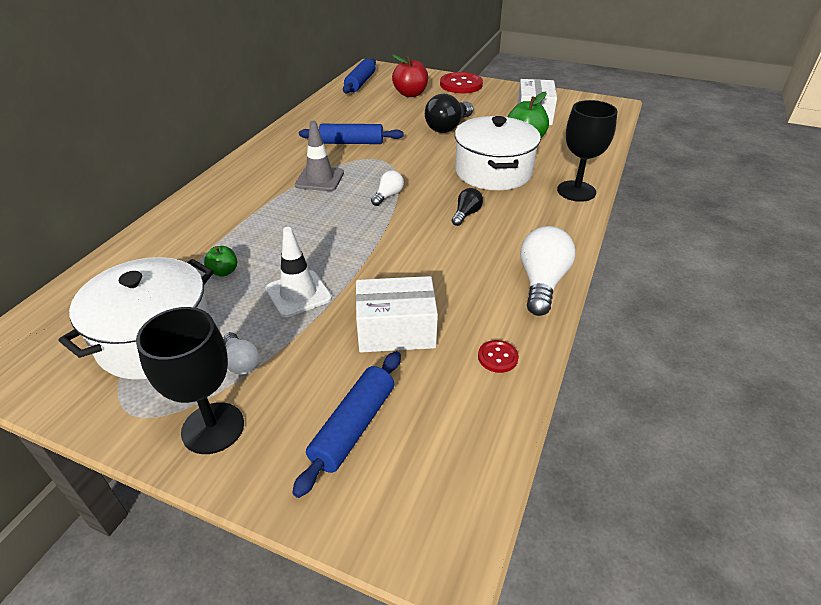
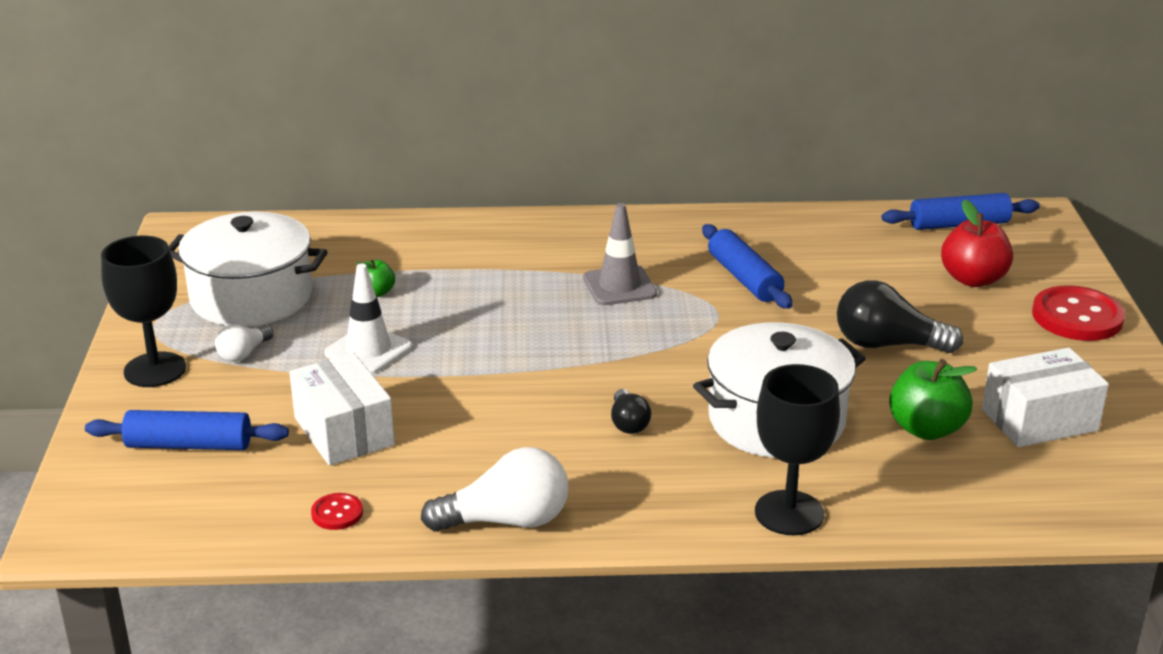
camera: 65 degrees right, 10 degrees down
(388, 196) = (623, 349): white light bulb -> none
(466, 214) = (628, 423): black light bulb -> black light bulb turned 75 degrees clockwise

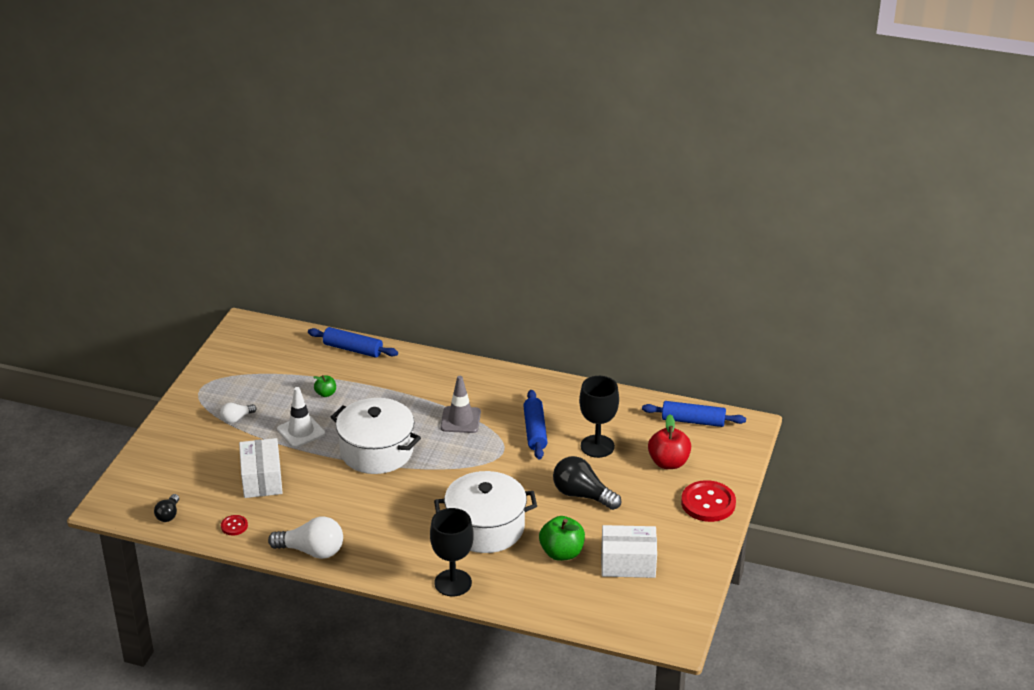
camera: 20 degrees right, 5 degrees up
(155, 370) = (188, 418): black goblet -> black goblet (597, 446)
(189, 445) = (184, 469): blue rolling pin -> blue rolling pin (353, 349)
(251, 297) = (258, 381): white pot -> white pot (376, 451)
(628, 423) = (407, 510): black light bulb -> black light bulb (168, 515)

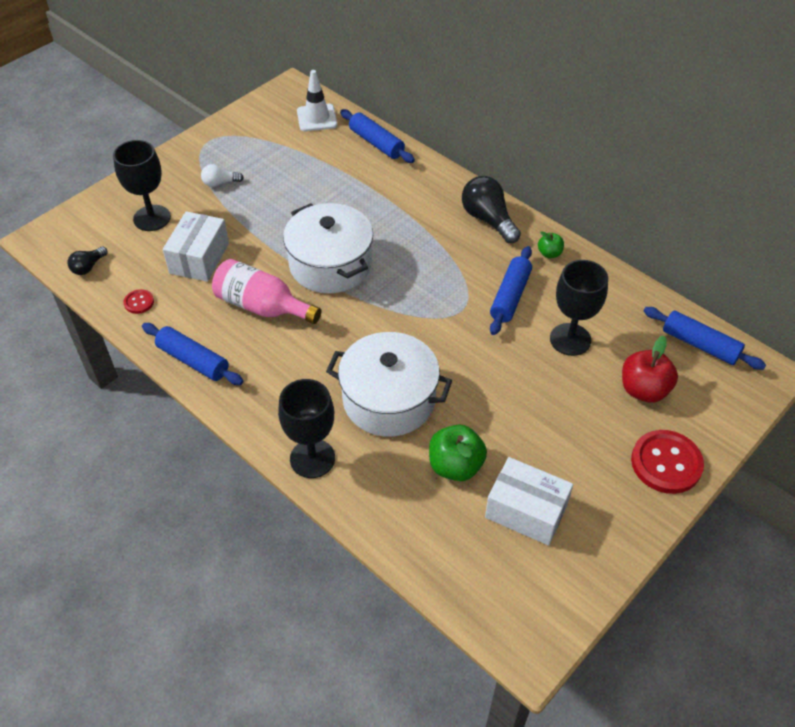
camera: 25 degrees right, 15 degrees up
(196, 462) = (152, 218): none -> black goblet
(301, 431) = (270, 217): white traffic cone -> white traffic cone (317, 118)
(312, 551) = (193, 360): white light bulb -> blue rolling pin
(326, 394) = (320, 183): green apple -> green apple (549, 253)
(341, 497) = (262, 306): none -> pink bottle
(460, 420) = (437, 257): grey traffic cone -> none
(582, 495) = (520, 397): black light bulb -> black light bulb (488, 219)

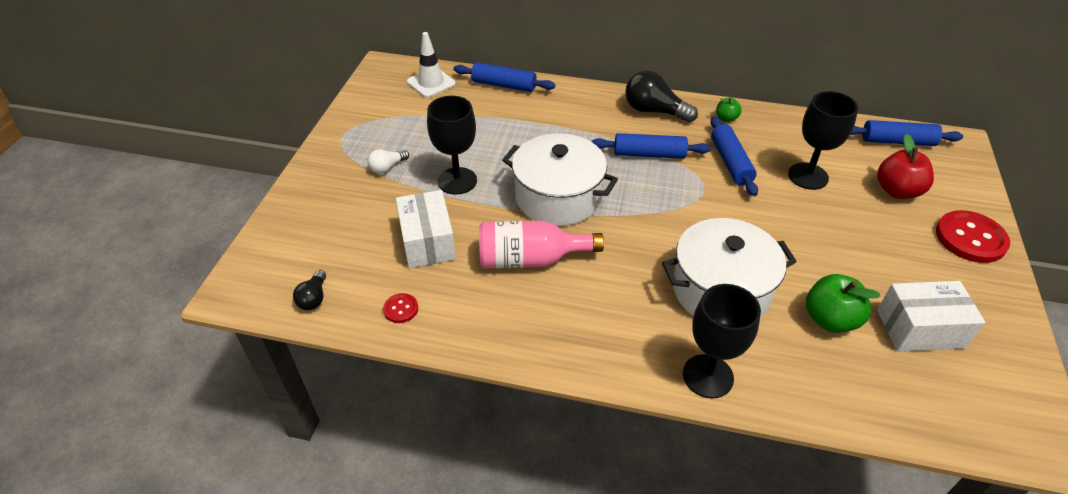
camera: 30 degrees left, 5 degrees down
(152, 218) = (344, 224): black goblet -> black goblet (457, 181)
(193, 360) = (508, 339): blue rolling pin -> blue rolling pin (649, 154)

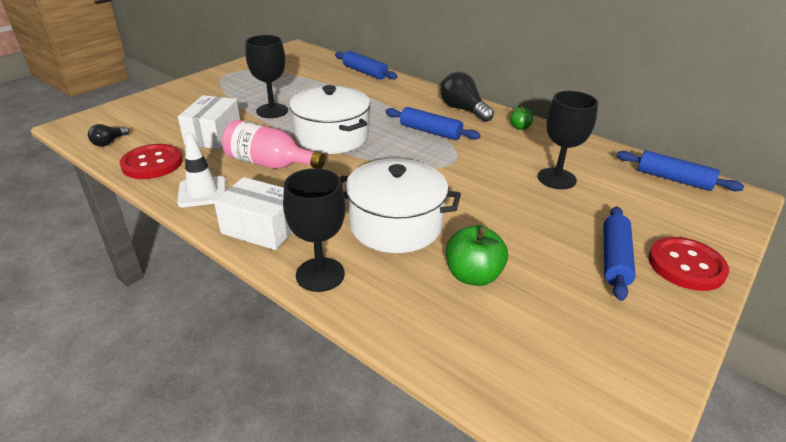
camera: 25 degrees right, 10 degrees down
(387, 167) = (236, 93): white light bulb -> none
(401, 309) = (152, 163): red button -> red button, size x2.07
(431, 83) = (316, 61): white traffic cone -> white traffic cone (202, 192)
(730, 162) = (494, 153): blue rolling pin -> blue rolling pin (614, 259)
(897, 191) = (638, 211): red apple -> none
(920, 329) = (558, 312): white box -> white box (261, 228)

